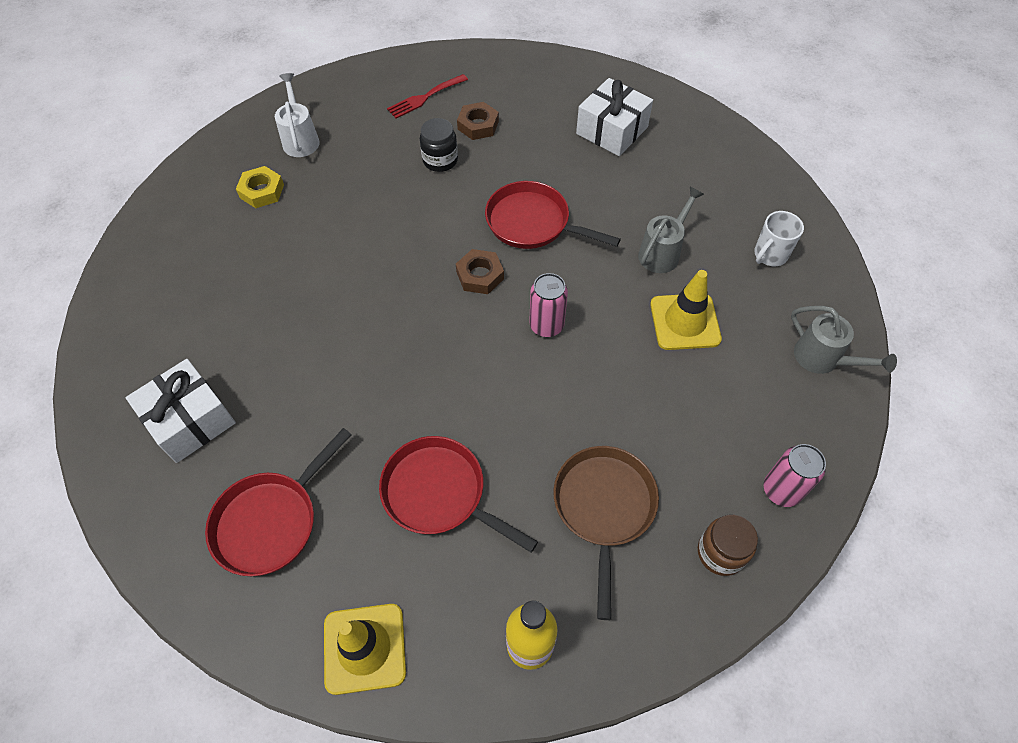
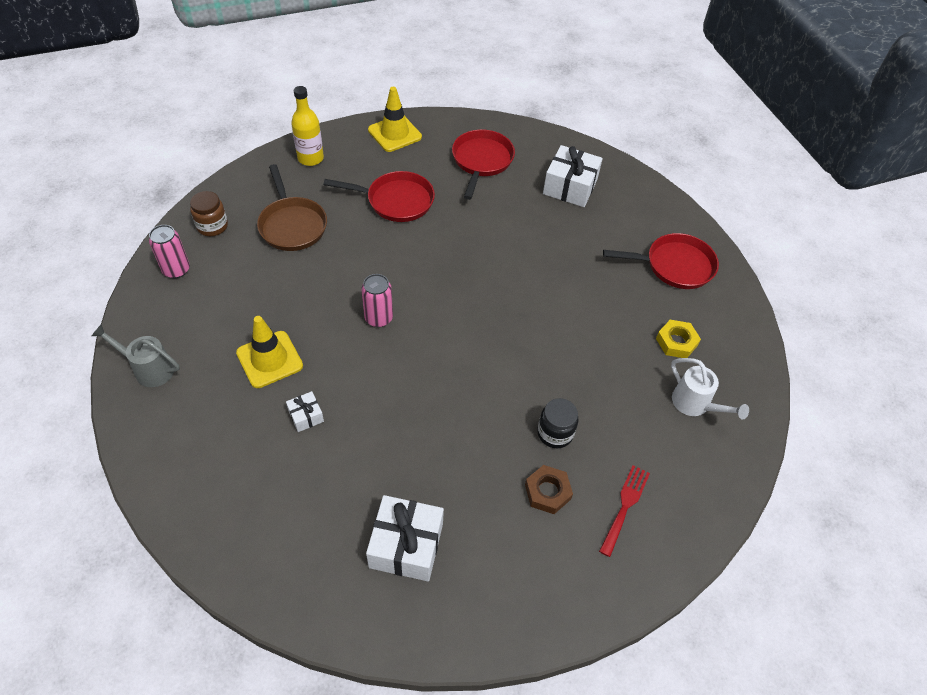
camera: 150 degrees right, 5 degrees down
(480, 275) = (451, 337): brown nut -> none
(533, 223) = (433, 400): red pan -> red pan (674, 265)
(662, 252) = (306, 416): grey watering can -> white gift
(769, 255) = (204, 451): white mug -> none

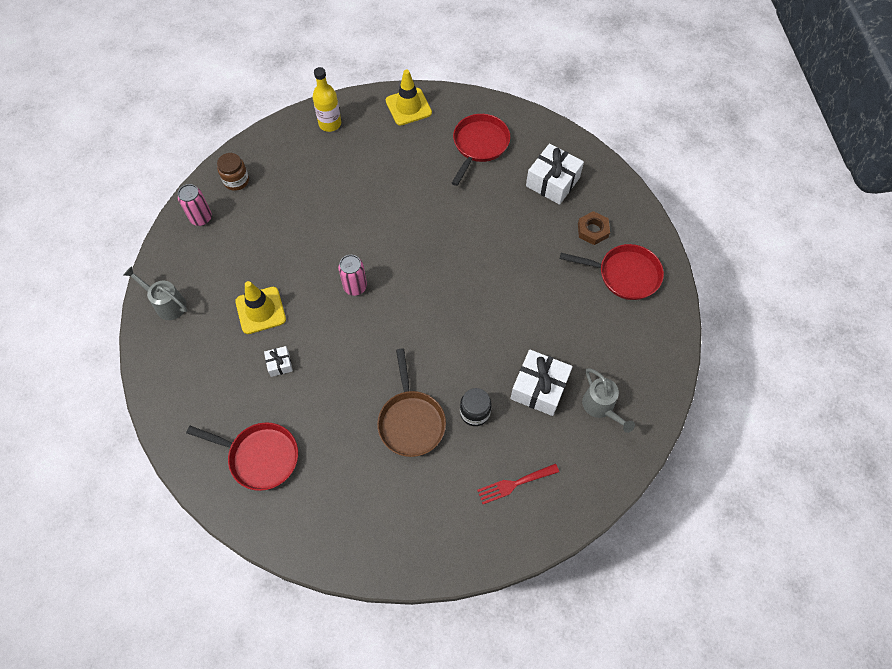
camera: 15 degrees right, 10 degrees up
(292, 225) = (302, 188): brown pan -> brown pan (411, 421)
(395, 201) = (394, 176): red pan -> red pan (260, 457)
(406, 545) = (334, 484): white gift -> white gift (539, 388)
(547, 492) = (455, 461): brown nut -> brown nut (592, 230)
(625, 506) = (514, 484): red fork -> red fork turned 150 degrees counterclockwise
(676, 342) = (603, 348): yellow nut -> none
(695, 405) = (601, 407): white watering can -> grey watering can

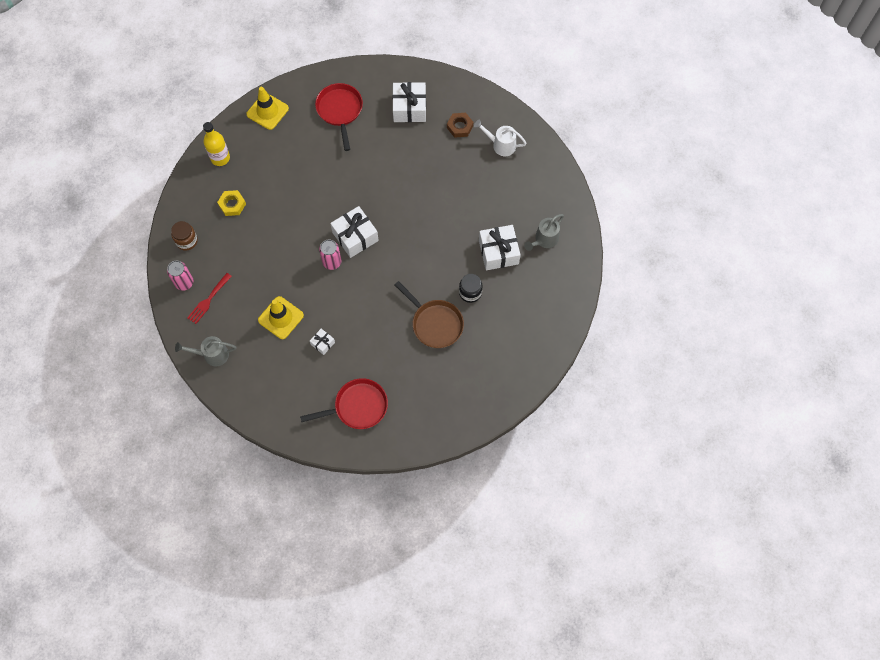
camera: 35 degrees left, 5 degrees up
(305, 172) = (232, 204): none -> yellow nut
(398, 276) = (355, 236): none -> white gift
(514, 484) = (525, 319): red fork -> red fork (208, 300)
(601, 407) = (544, 240): grey watering can -> grey watering can turned 105 degrees clockwise
(624, 274) = (500, 145): red pan -> white watering can

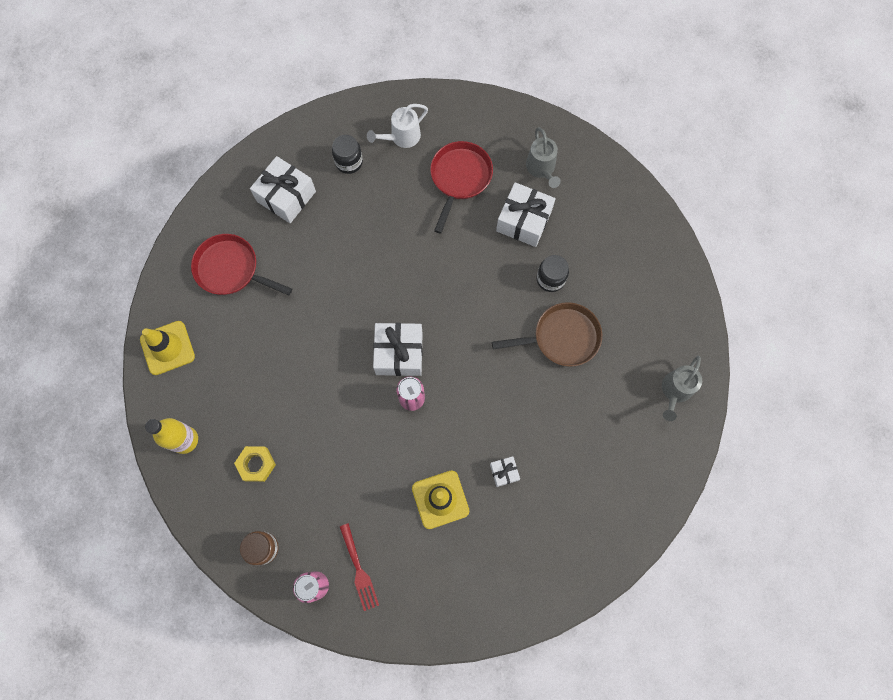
camera: 55 degrees left, 5 degrees up
(212, 355) = (431, 610): grey watering can -> grey watering can (674, 391)
(357, 407) = (605, 483): red pan -> red pan (459, 178)
(460, 127) = (349, 162): brown nut -> black jar

